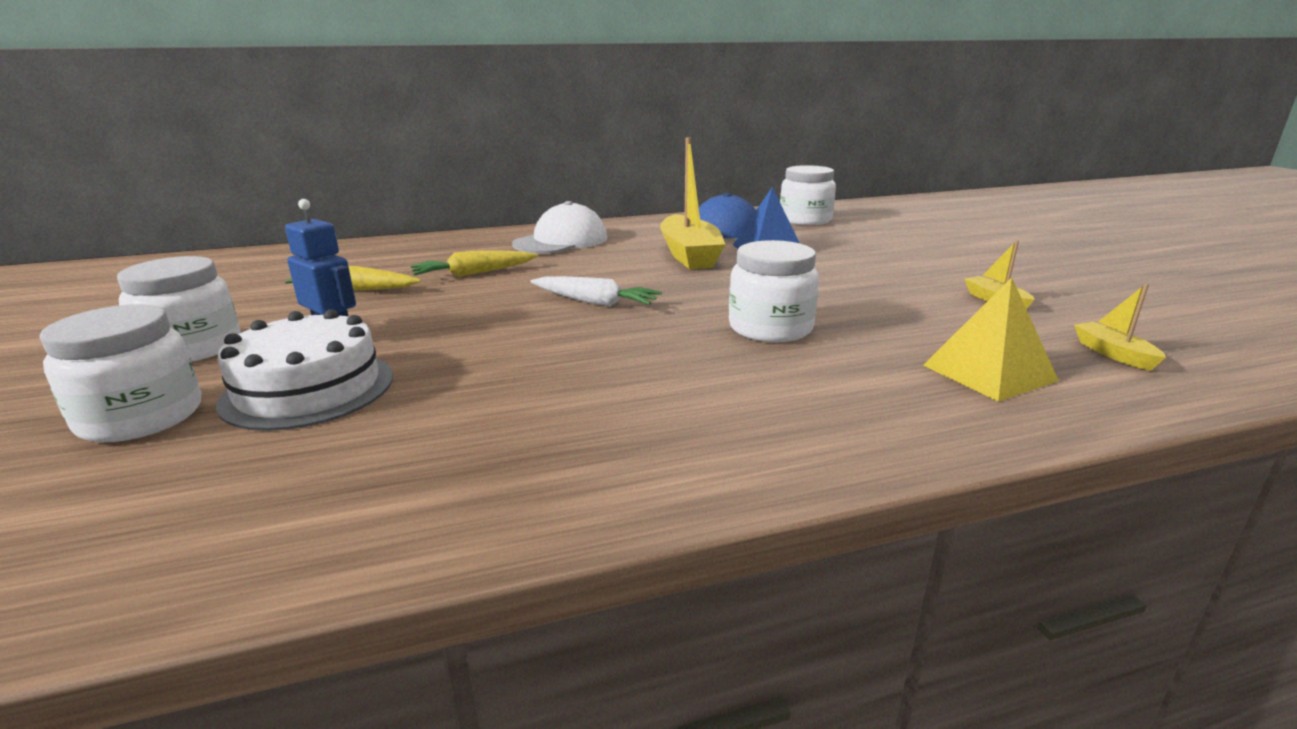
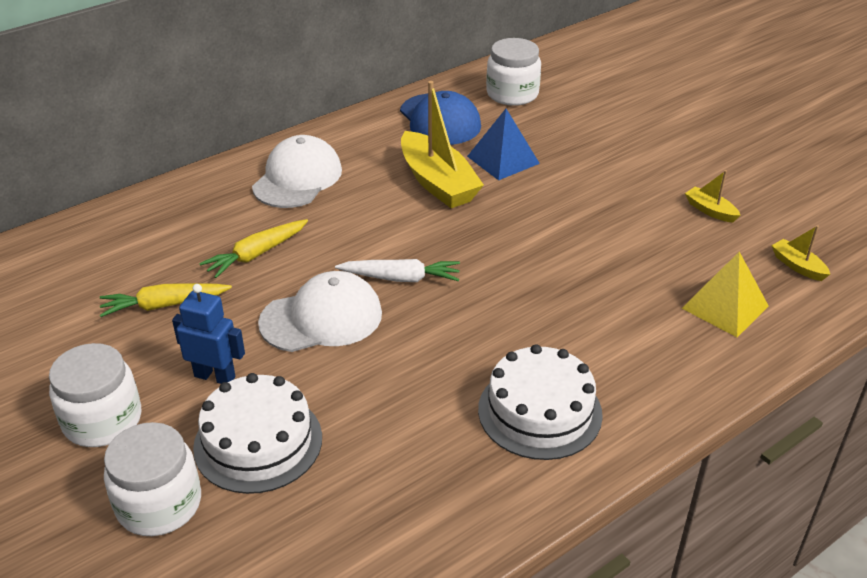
camera: 20 degrees left, 15 degrees up
(486, 316) = (321, 318): none -> white cap
(663, 423) = (539, 411): none -> white cake
(770, 328) = (560, 285): white jar -> none

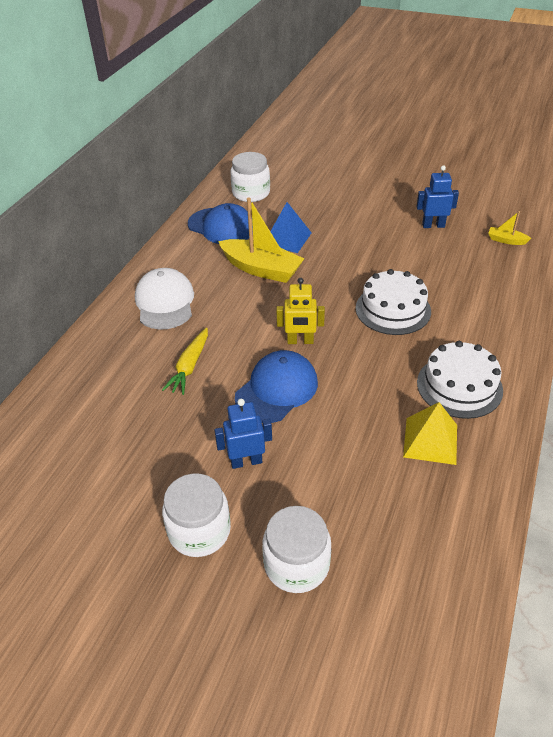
camera: 30 degrees left, 5 degrees up
(164, 305) = (160, 430): yellow carrot -> none
(258, 442) = (318, 489): white cake -> white cake (393, 309)
(321, 318) = (276, 389): white cap -> blue cap
(400, 278) = (300, 341): white carrot -> yellow robot
(710, 210) = (433, 225): yellow boat -> blue robot
(725, 307) = (493, 279): yellow pyramid -> yellow pyramid (430, 440)

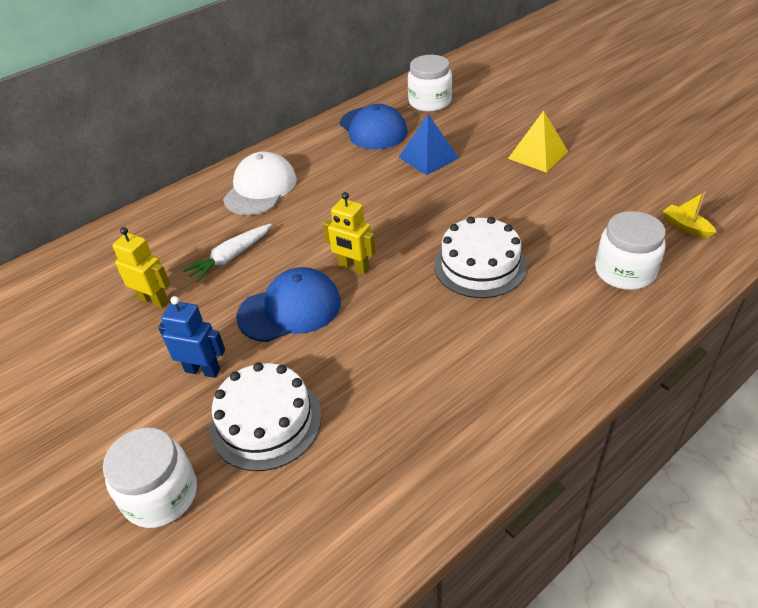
camera: 30 degrees right, 0 degrees up
(151, 424) = (154, 300): none -> yellow robot
(189, 366) = (231, 257): yellow carrot -> white carrot
(199, 531) = (108, 420): white jar -> white jar (624, 271)
(261, 269) = (376, 182): yellow boat -> none
(430, 440) = (401, 425): yellow pyramid -> yellow pyramid (538, 155)
(433, 225) = (605, 185): blue robot -> none
(459, 386) = (485, 377): white cake -> white cake (266, 422)

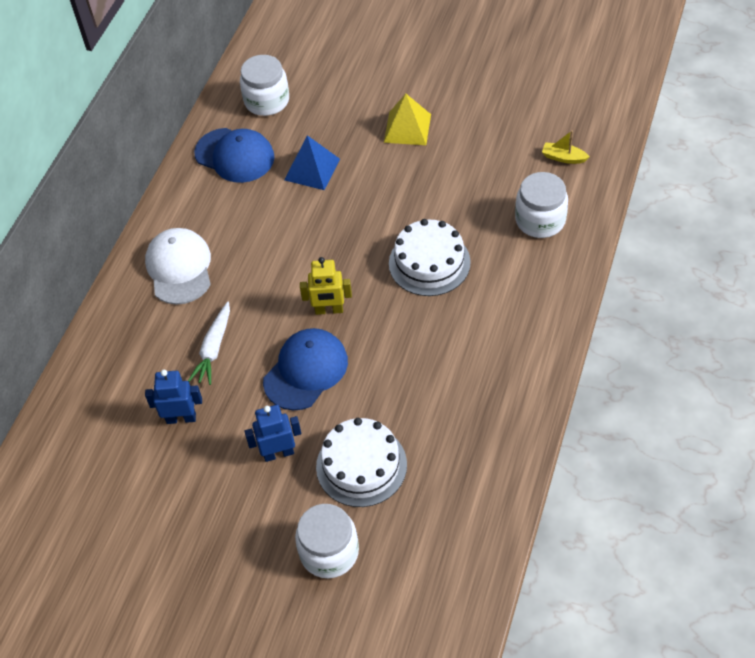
camera: 30 degrees left, 10 degrees up
(154, 300) = (181, 418): yellow robot -> blue robot

